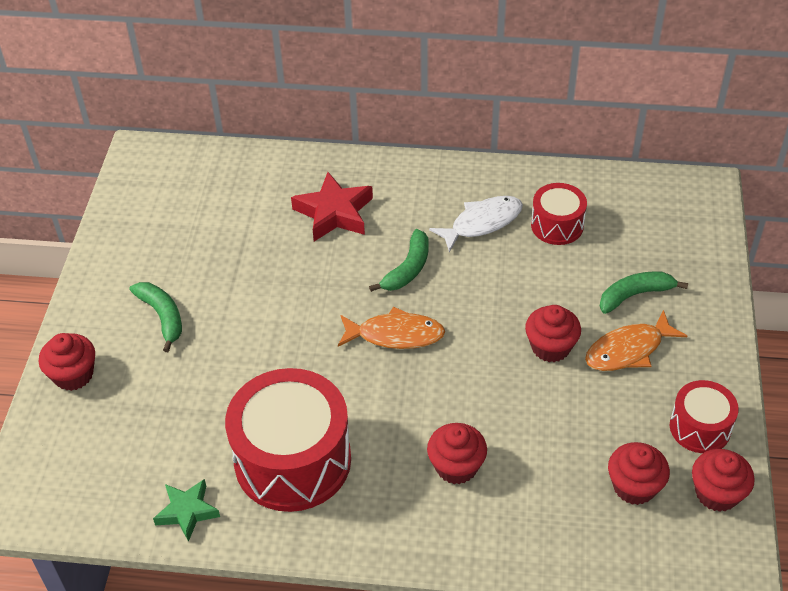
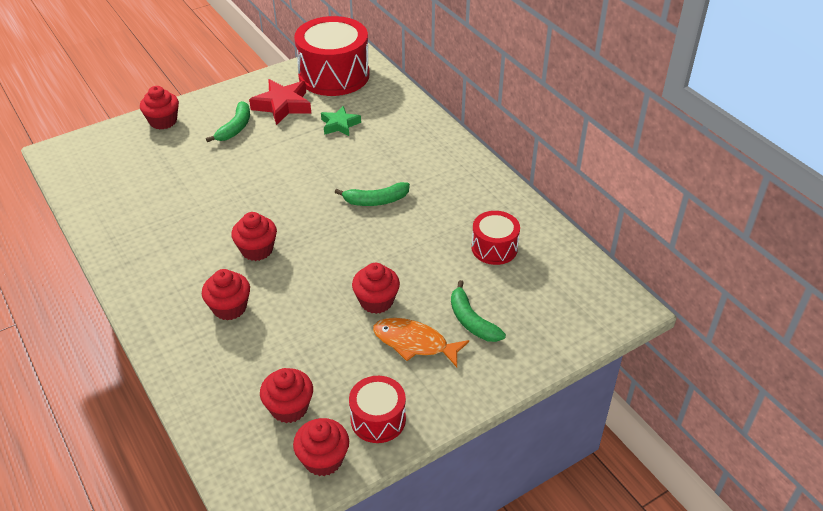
camera: 50 degrees right, 5 degrees down
(187, 512) = (101, 214): green star -> green star (340, 125)
(293, 460) = (173, 234): red drum -> red drum (334, 75)
(334, 213) = (389, 146): red star -> red star (283, 106)
(389, 400) = (257, 250): none -> red cupcake
(395, 335) = (314, 224): orange fish -> none
(482, 223) = (454, 212): white fish -> none
(635, 295) = (471, 321): green banana -> green banana turned 150 degrees counterclockwise

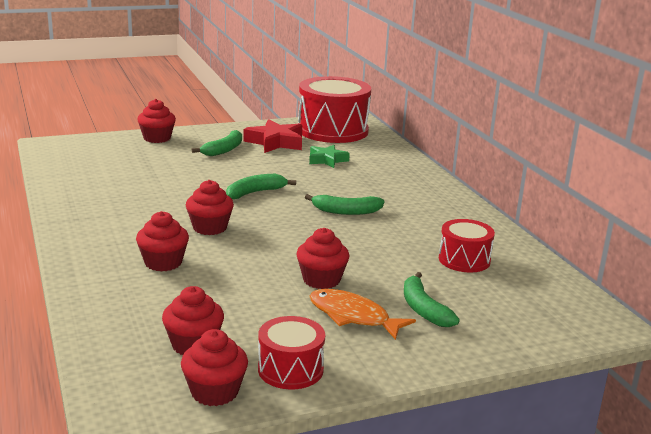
camera: 10 degrees right, 20 degrees down
(284, 189) = (255, 193): none -> green banana

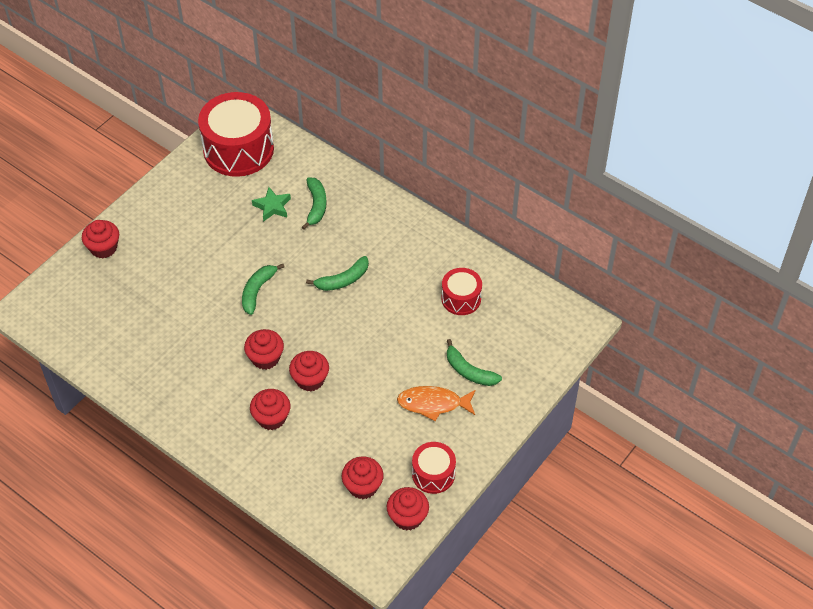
camera: 30 degrees left, 30 degrees up
(224, 150) = (177, 236): green banana -> green banana (316, 206)
(275, 142) = (208, 199): red star -> none
(321, 280) = (387, 376): red cupcake -> red cupcake (310, 379)

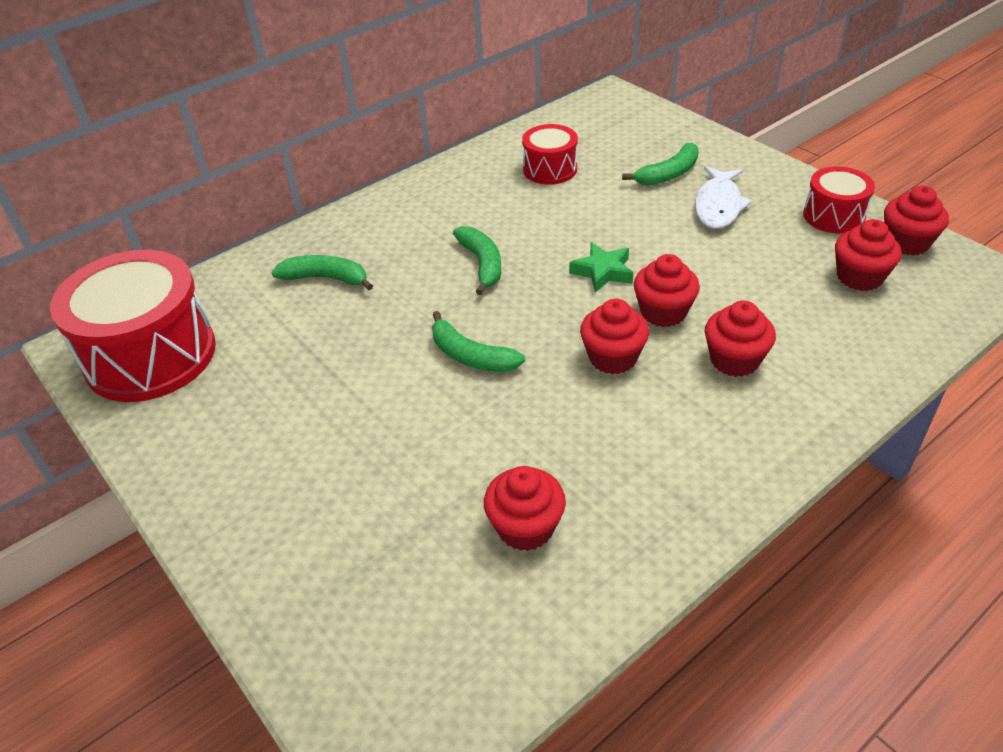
camera: 75 degrees left, 10 degrees down
(103, 248) = (274, 578): red cupcake -> red cupcake (525, 527)
(272, 207) = (301, 325): green star -> green star (603, 272)
(433, 404) = (718, 205): orange fish -> white fish

